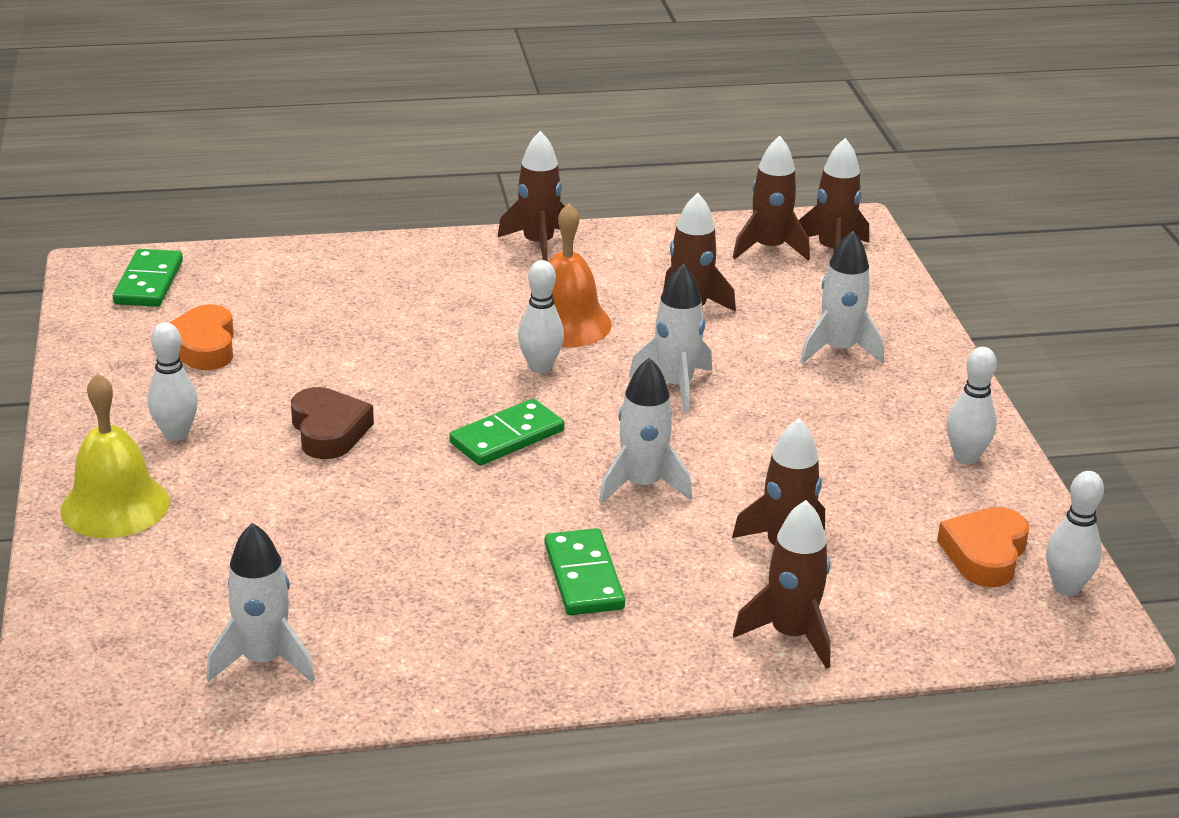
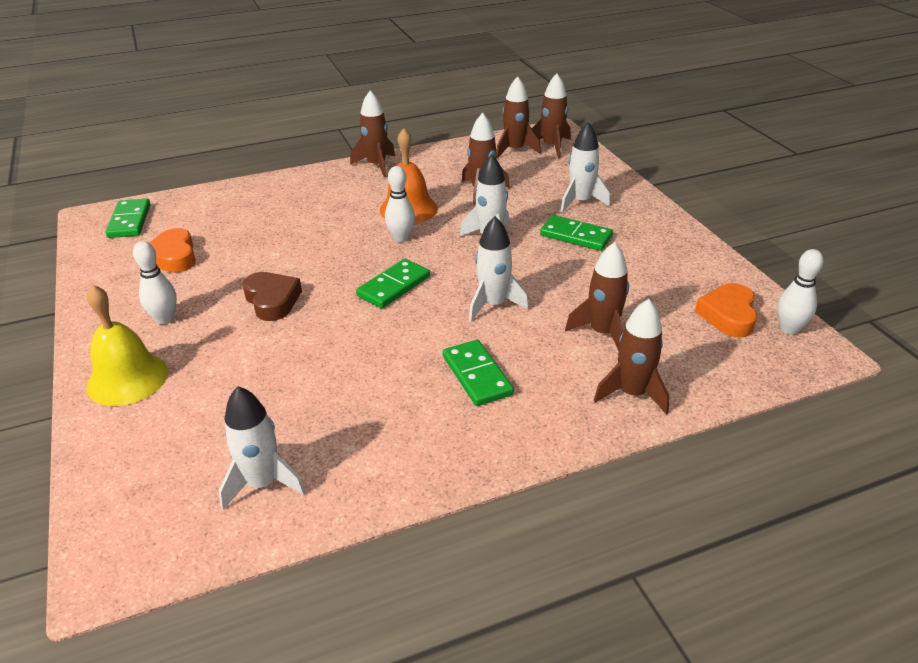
camera: 10 degrees left, 5 degrees up
(808, 403) = (576, 236): none -> green domino
(966, 457) = (685, 255): white bowling pin -> none

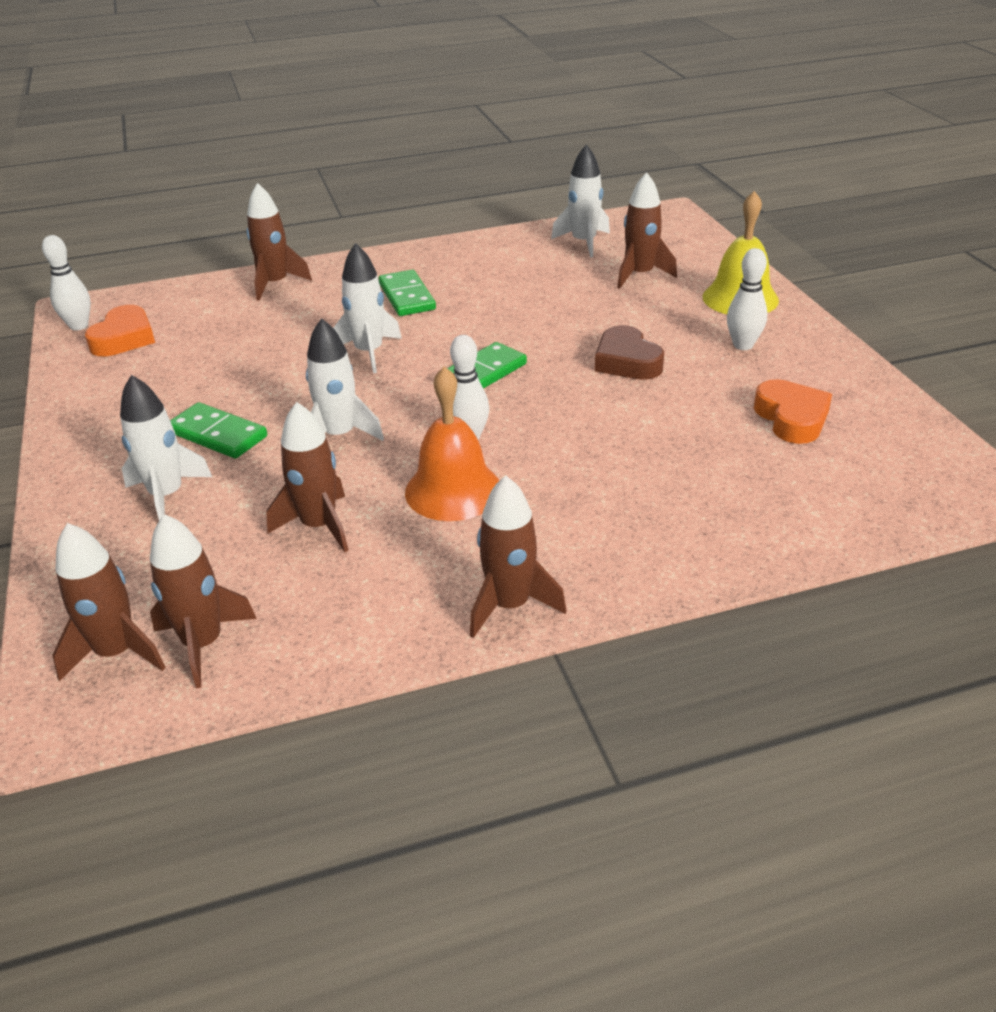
camera: 175 degrees left, 0 degrees up
(129, 221) = (915, 481): green domino -> none
(602, 333) = (268, 326): brown rocket -> brown rocket (640, 275)

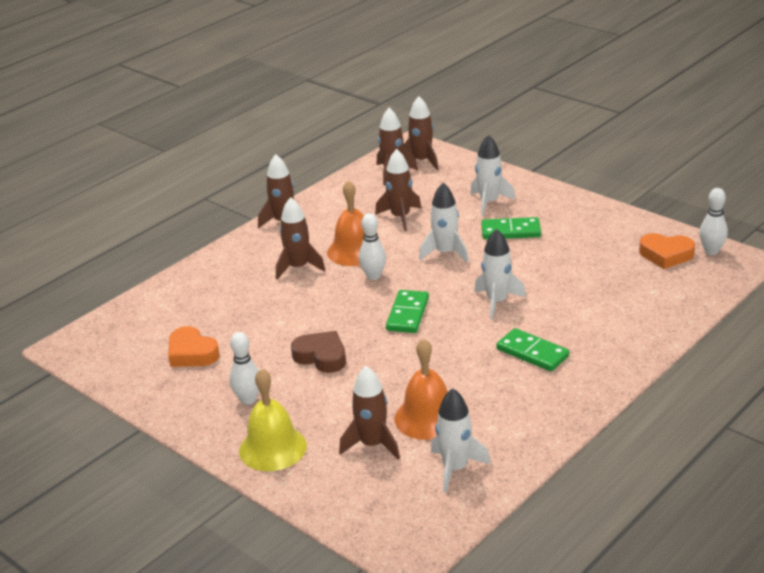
camera: 150 degrees right, 5 degrees down
(124, 338) = (666, 255): orange heart -> orange heart turned 60 degrees counterclockwise
(275, 284) = (645, 327): brown rocket -> brown rocket (298, 267)
(569, 279) = (427, 418): none -> orange bell

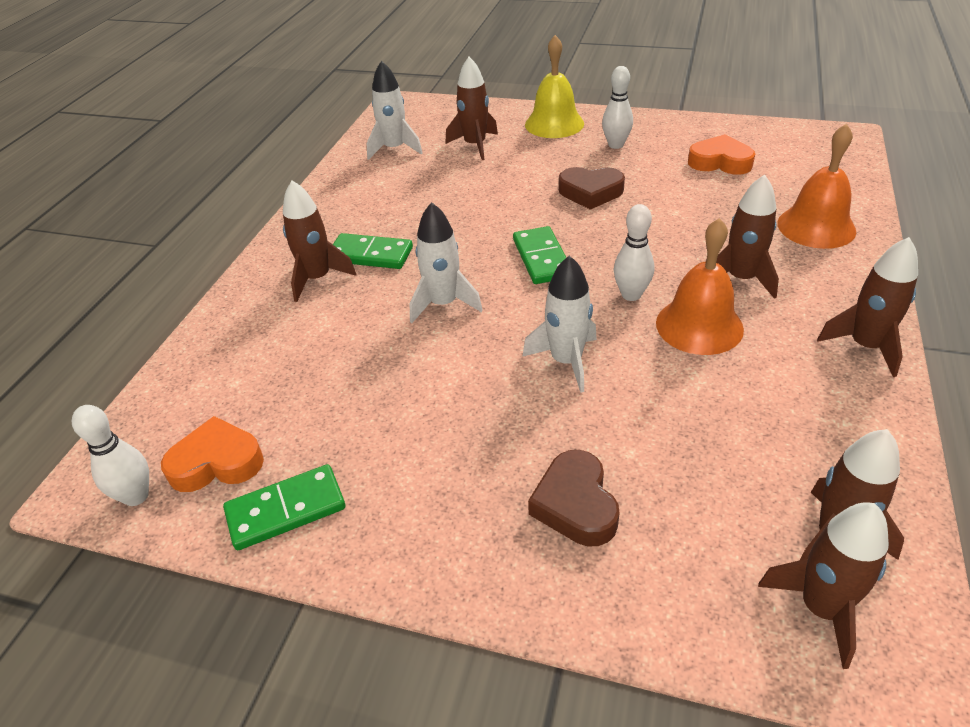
camera: 155 degrees right, 10 degrees up
(400, 217) = (699, 414): brown rocket -> brown rocket (317, 278)
(427, 418) = (442, 173): orange bell -> orange bell (816, 227)
(489, 202) = (575, 504): white rocket -> brown heart
(511, 231) = (494, 439): green domino -> green domino (286, 509)

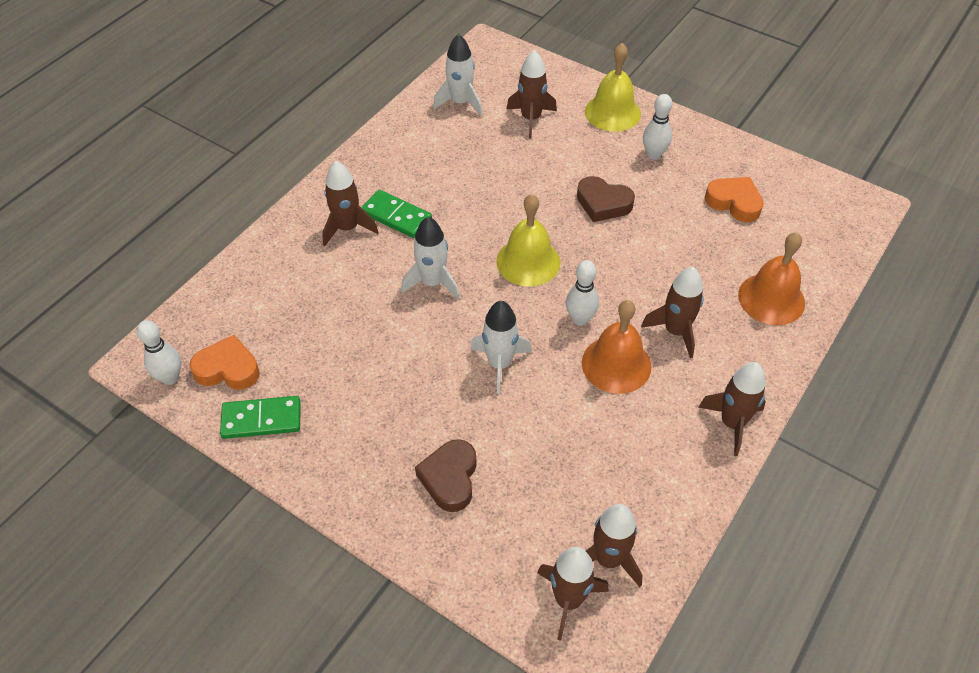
camera: 15 degrees right, 10 degrees up
(541, 258) = (528, 261): green domino -> yellow bell

